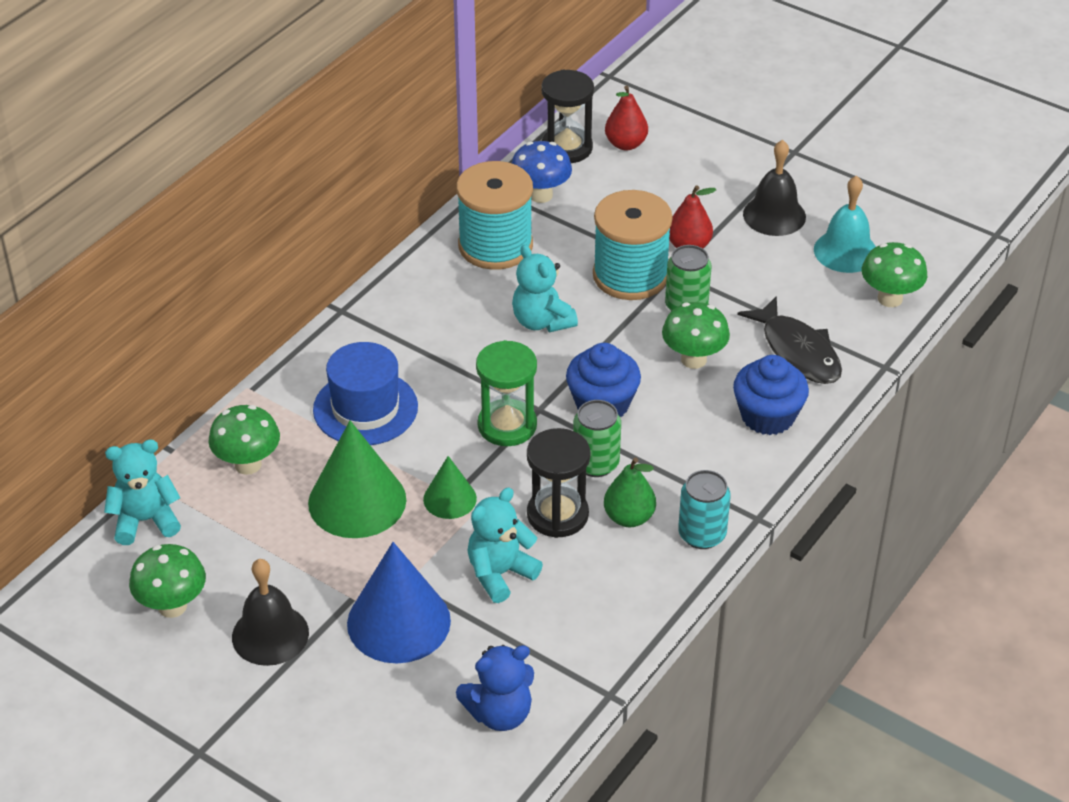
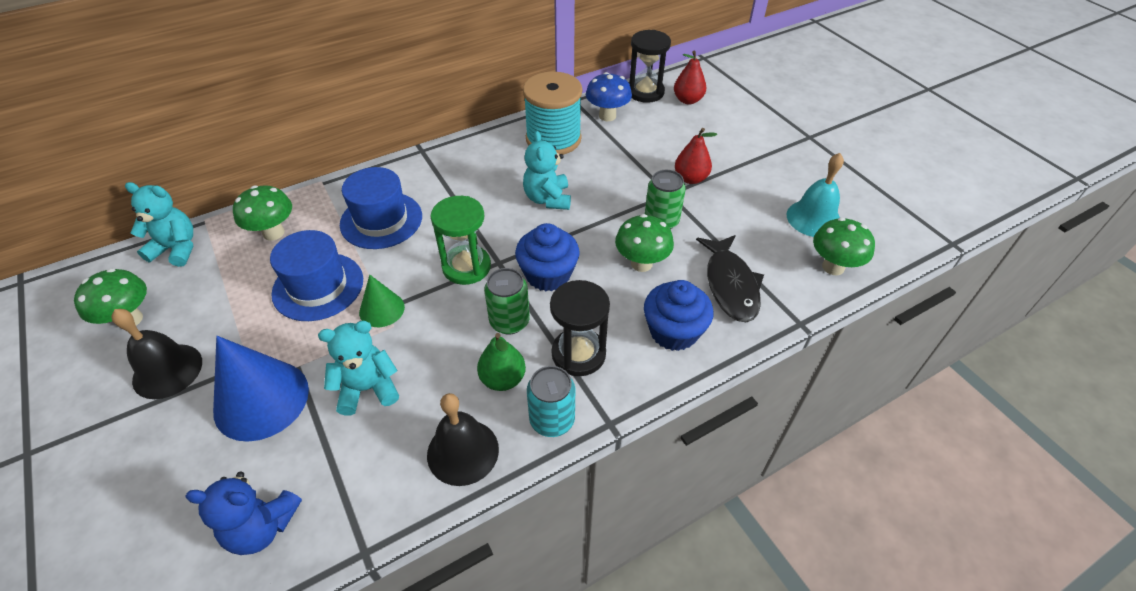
camera: 25 degrees right, 5 degrees up
(357, 501) = (318, 286): green cone -> blue hat
(557, 515) = (449, 354): black hourglass -> black hourglass (578, 354)
(630, 275) = (634, 186): turquoise spool -> none
(774, 215) = (769, 176): black bell -> black bell (463, 451)

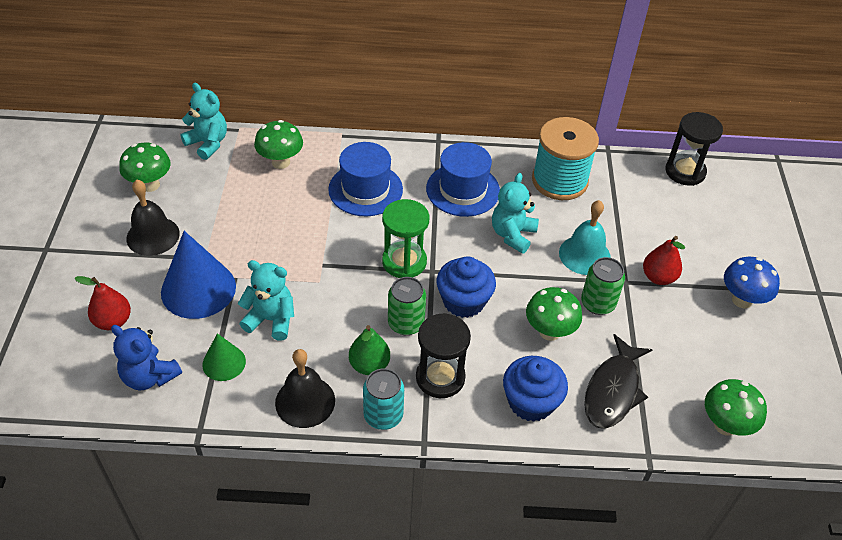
camera: 30 degrees right, 0 degrees up
(318, 286) = (285, 222): blue hat -> blue hat (463, 190)
(382, 309) = (319, 264): green cone -> green cone (224, 363)
(607, 116) = (627, 180): blue mushroom -> blue mushroom (742, 300)
(688, 100) = (721, 198): red pear -> red pear (113, 321)
(813, 218) = (747, 372): turquoise bell -> turquoise bell (584, 255)

